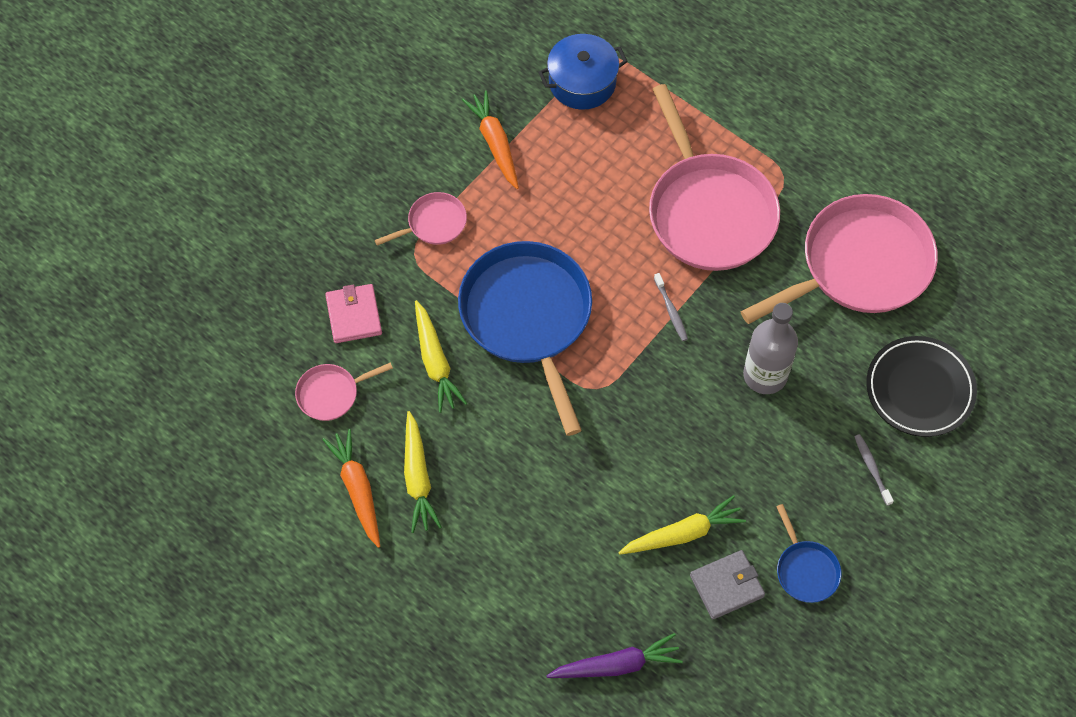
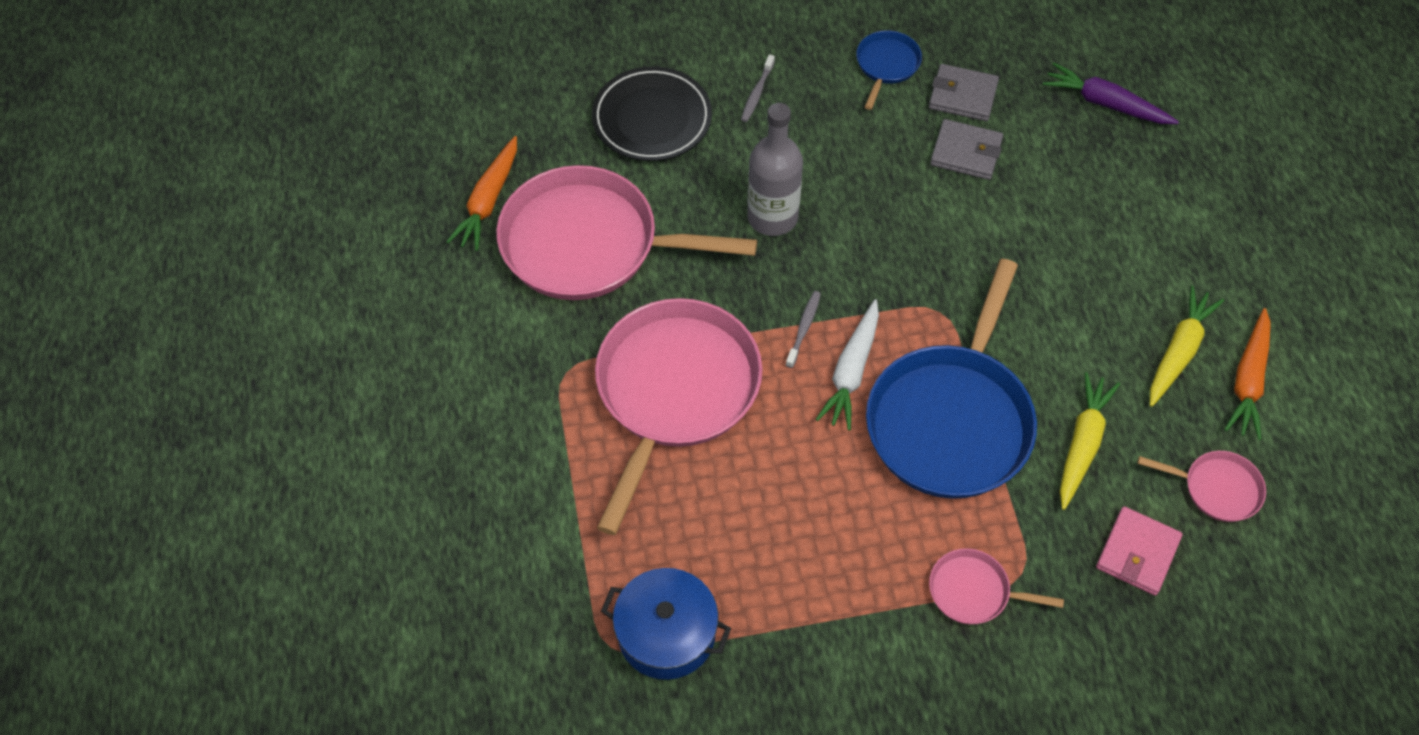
camera: 140 degrees left, 5 degrees down
(495, 144) = (829, 634): orange carrot -> orange carrot (488, 200)
(616, 304) = (851, 371): none -> white carrot
(682, 534) = (966, 152): yellow carrot -> grey wallet

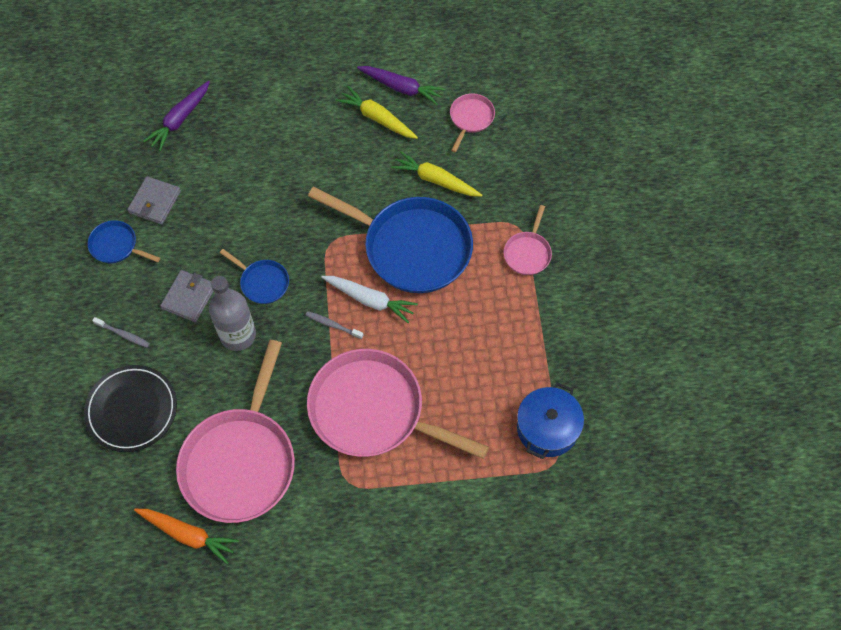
camera: 85 degrees left, 5 degrees up
(858, 235) = (262, 282): none -> blue pan
(966, 152) = (204, 208): grey wallet -> grey wallet (189, 297)
(1137, 553) = (508, 165): pink wallet -> none
(1248, 380) = (401, 88): orange carrot -> purple carrot

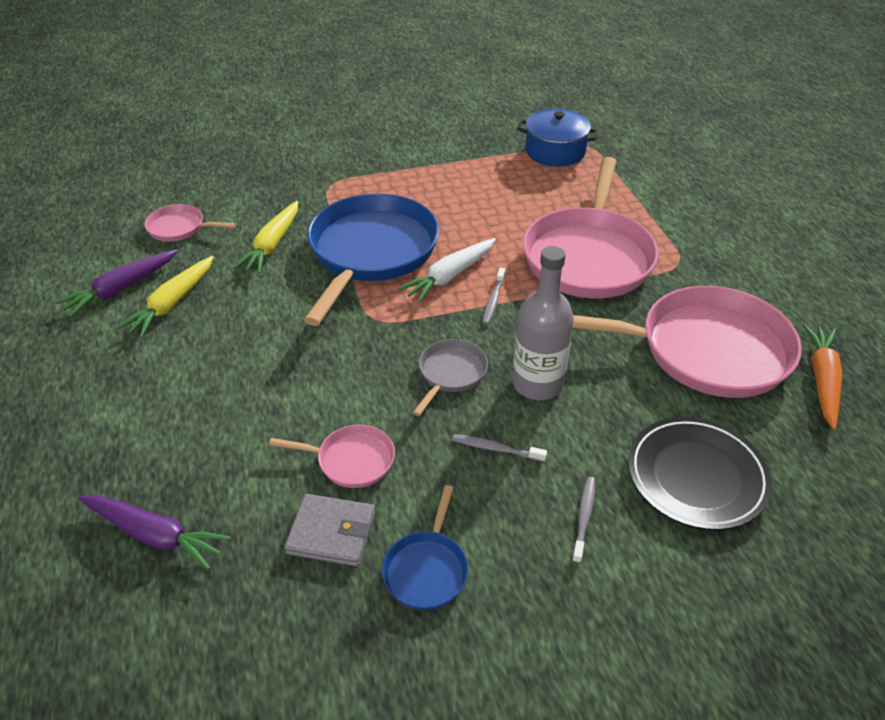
camera: 100 degrees left, 20 degrees down
(189, 297) = (496, 449): grey wallet -> grey toothbrush
(262, 282) = (450, 373): blue pan -> grey pan
(369, 300) = (450, 276): white carrot -> white carrot turned 150 degrees counterclockwise
(401, 88) = (122, 288): purple carrot -> purple carrot turned 150 degrees counterclockwise
(528, 253) = (363, 176): pink pan -> pink pan (351, 460)

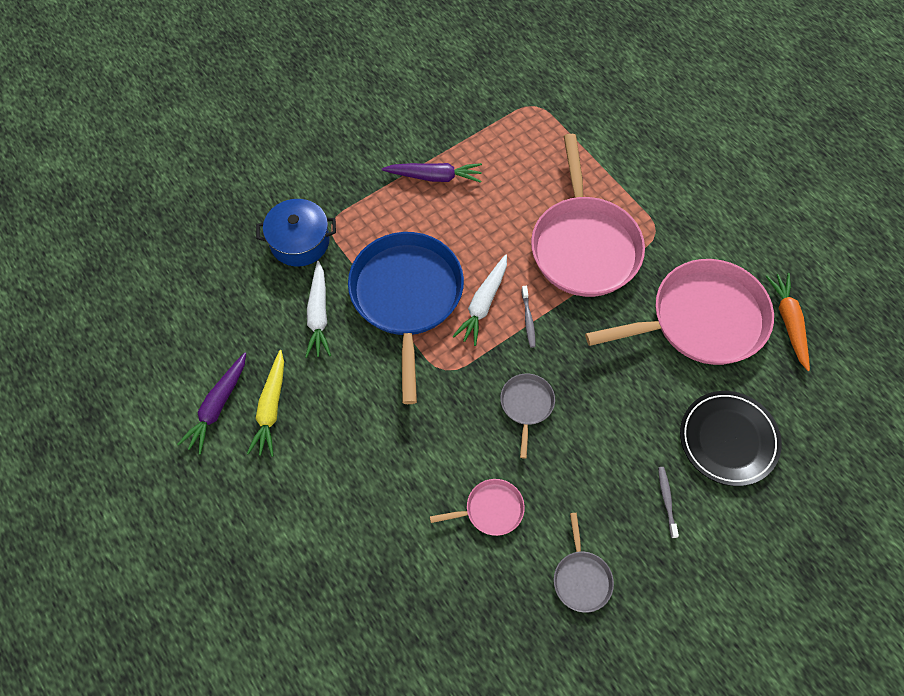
camera: 20 degrees left, 20 degrees up
(154, 535) = (385, 621): purple carrot -> purple carrot (434, 177)
(179, 228) = (225, 320): pink pan -> none
(272, 244) = (318, 314): yellow carrot -> white carrot
(331, 533) = (506, 574): grey wallet -> none
(426, 569) = (581, 578): blue pan -> grey pan
(496, 449) = (587, 464): grey toothbrush -> none
(537, 384) = (593, 394): grey bottle -> none
(555, 151) = (510, 122): blue pot -> blue pot (299, 241)

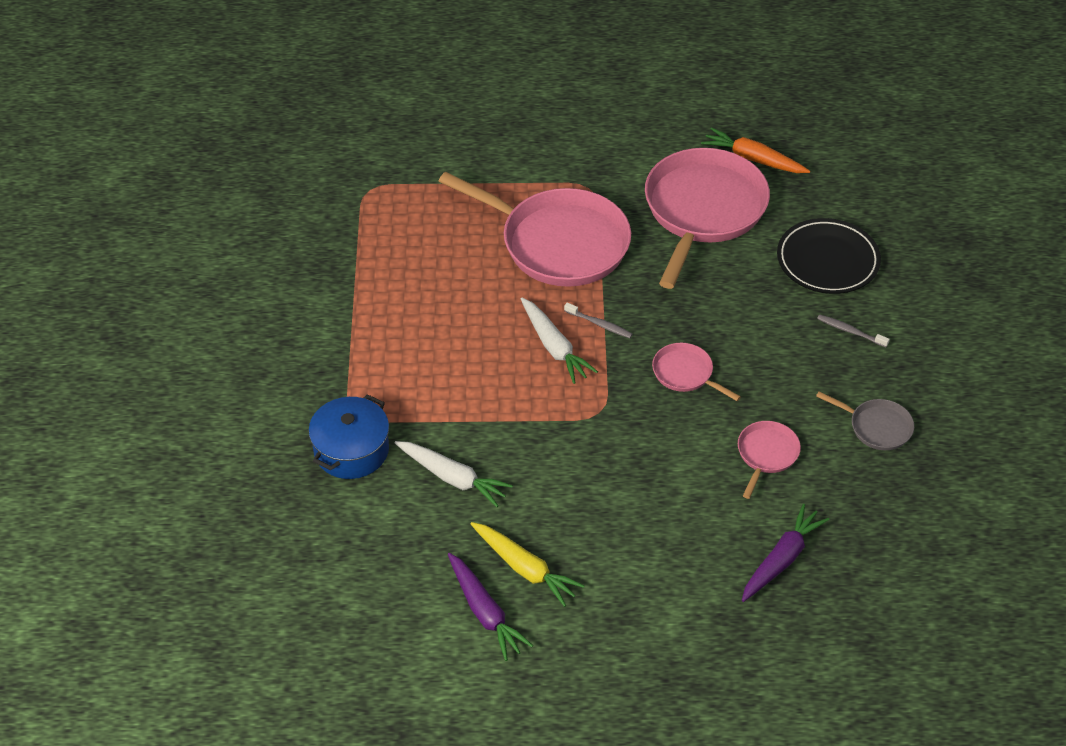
camera: 55 degrees left, 15 degrees down
(407, 297) = (495, 399): blue pan -> none
(434, 177) = (377, 306): purple carrot -> purple carrot (781, 560)
(526, 405) = (685, 373): grey pan -> pink pan

